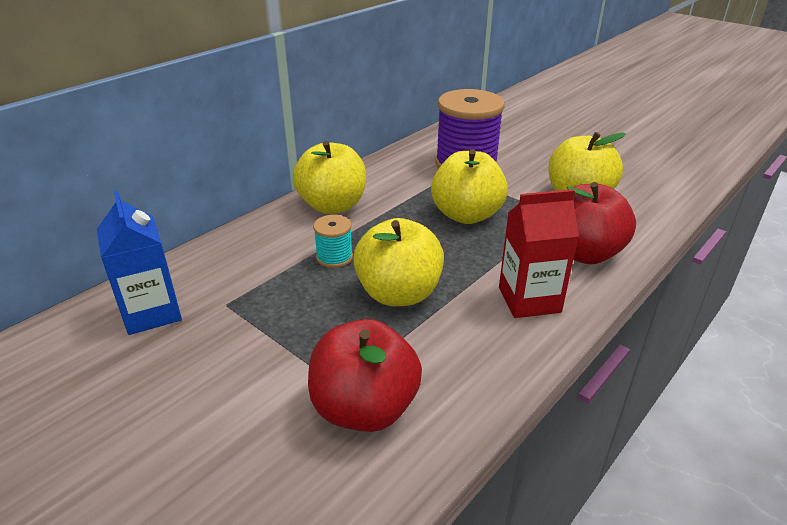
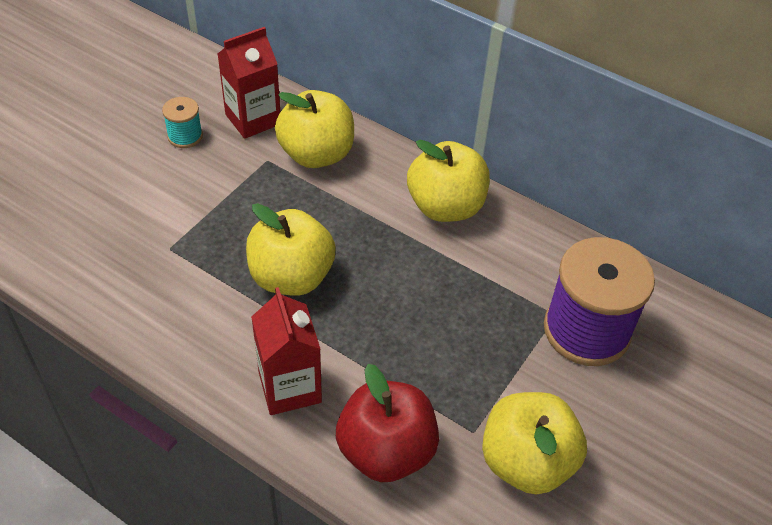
camera: 80 degrees right, 15 degrees up
(152, 313) = (253, 119): blue carton -> red carton
(334, 257) = (346, 221): turquoise spool -> turquoise spool (185, 136)
(364, 408) = (144, 266): red apple -> none
(466, 215) = (451, 331): yellow apple -> yellow apple (316, 154)

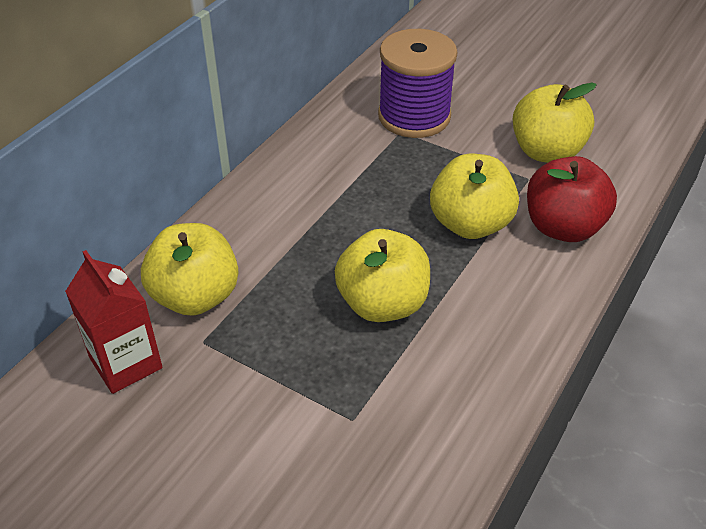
camera: 90 degrees left, 5 degrees down
(185, 136) = (152, 434): turquoise spool -> none
(290, 387) = (517, 294): red carton -> none
(445, 207) = (277, 194): yellow apple -> yellow apple (470, 224)

